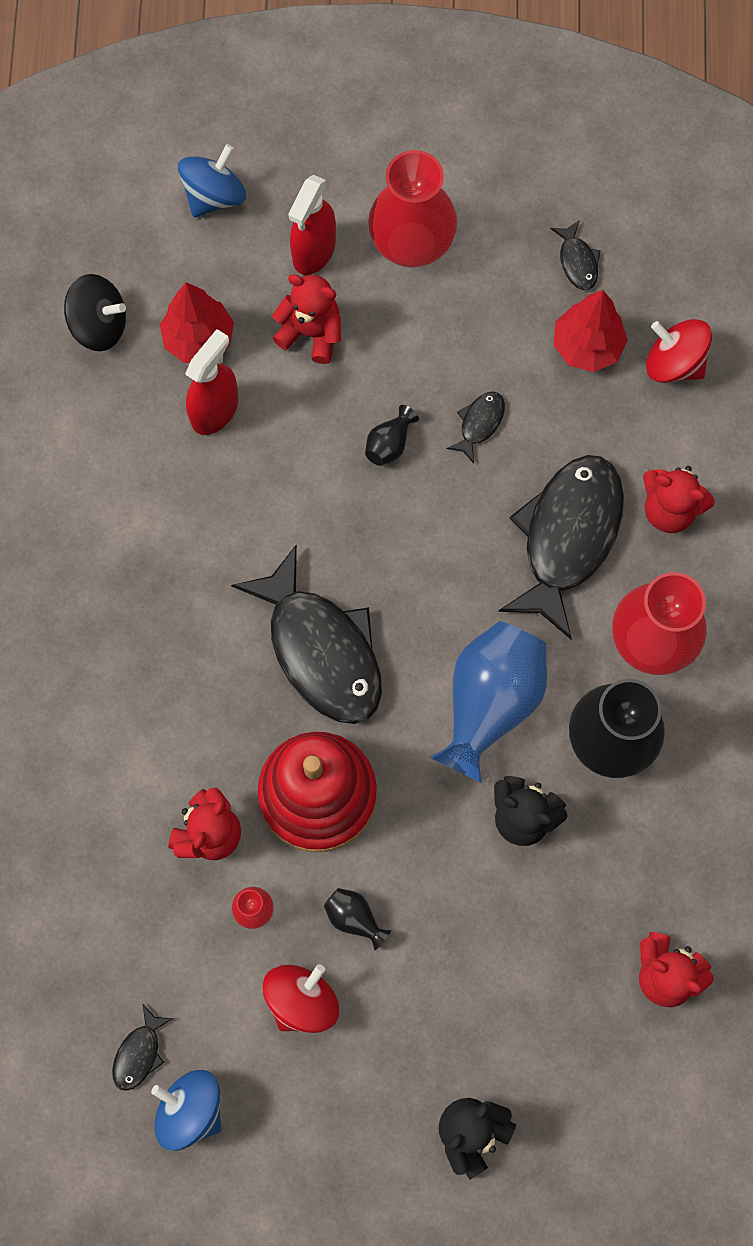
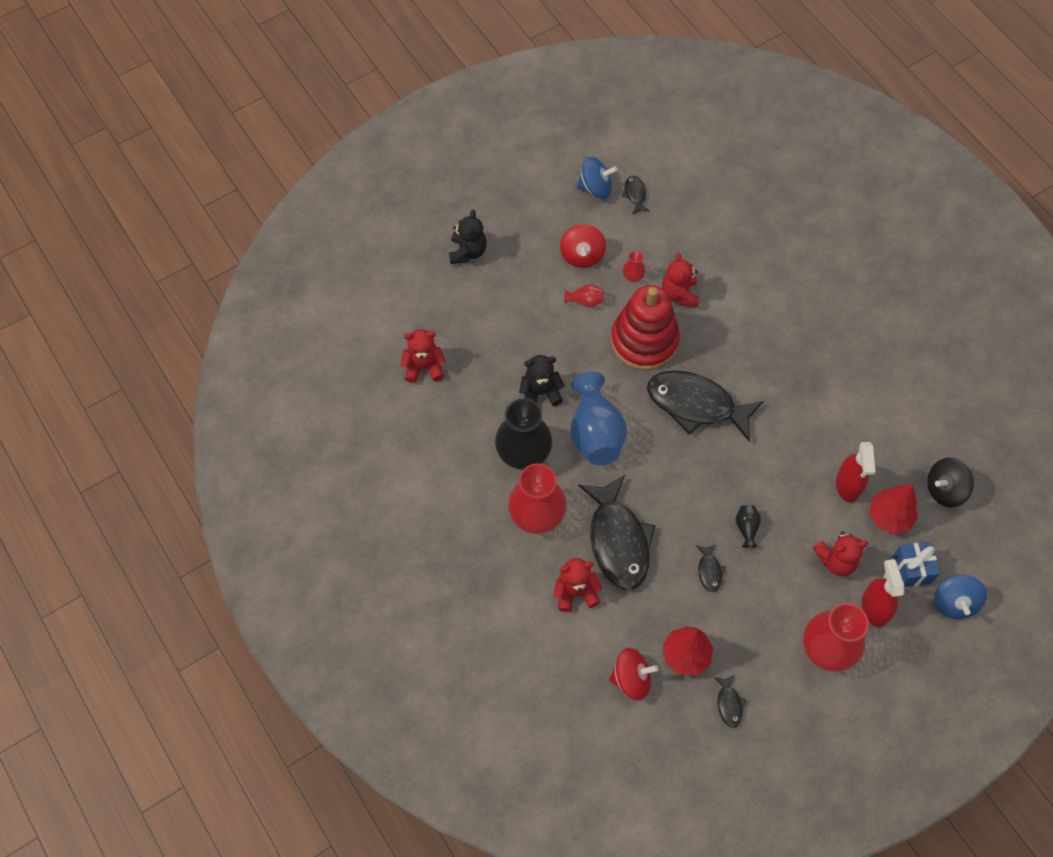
camera: 145 degrees right, 10 degrees down
(229, 263) = (911, 569): none -> blue gift
(354, 918) = (585, 301): black vase -> red vase
(577, 261) = (729, 704): black fish -> black fish turned 135 degrees counterclockwise

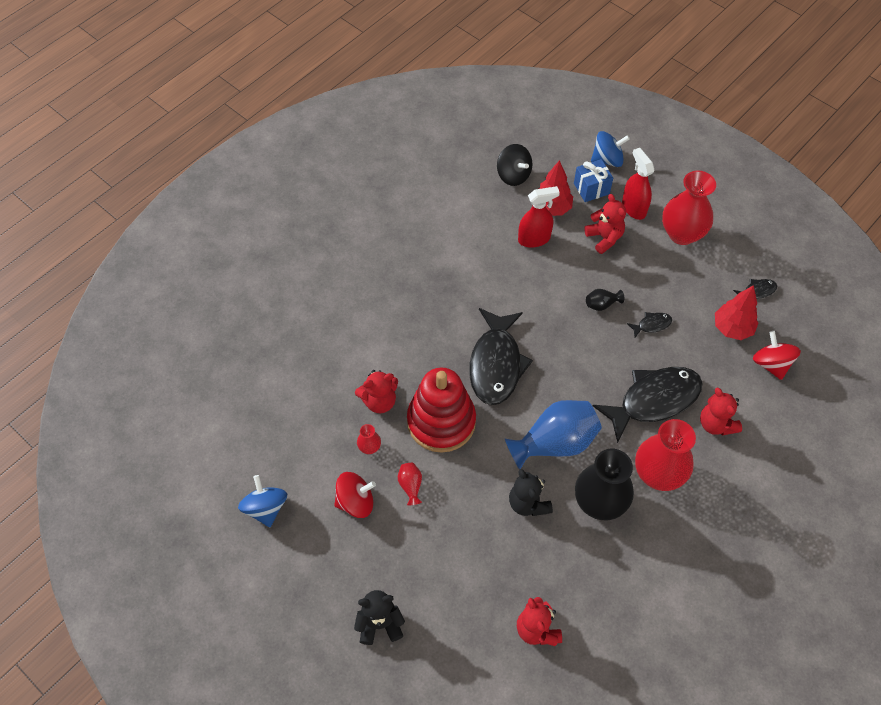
camera: 105 degrees left, 5 degrees down
(635, 194) = (266, 467): black fish -> none
(874, 608) = (633, 208): red spray bottle -> red spray bottle turned 90 degrees clockwise

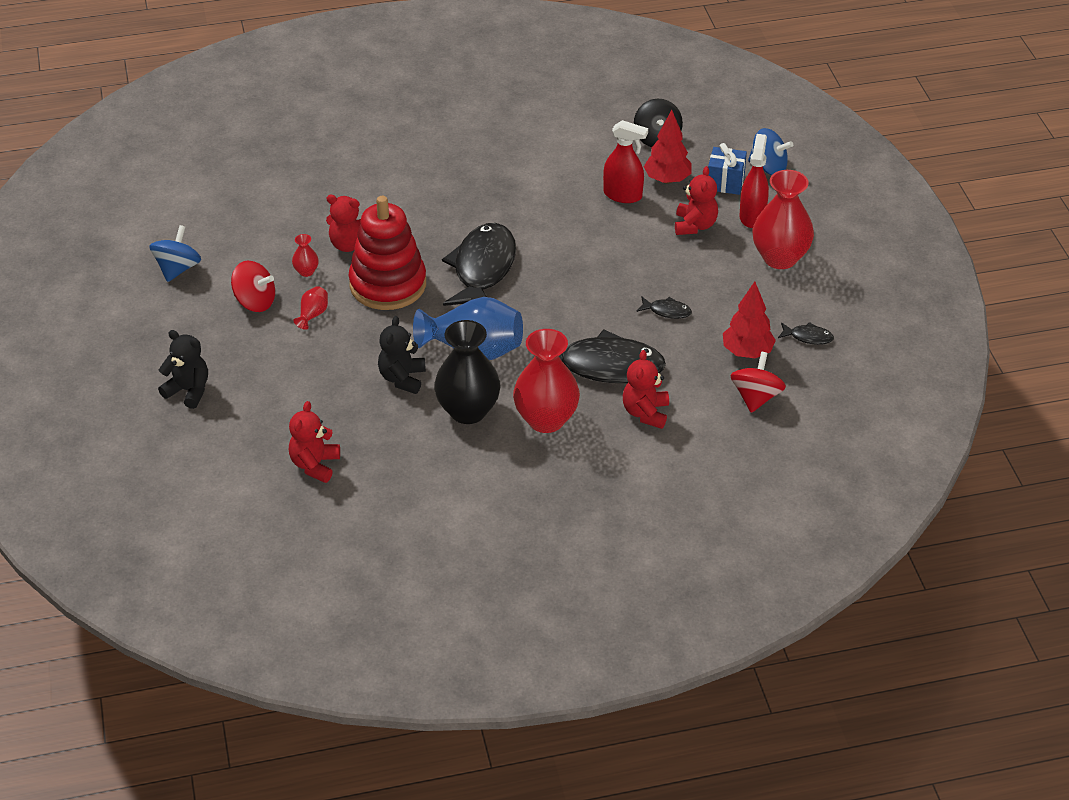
camera: 35 degrees right, 15 degrees down
(496, 364) = (482, 269): black fish -> black fish turned 150 degrees clockwise
(601, 304) = (634, 273): black vase -> none

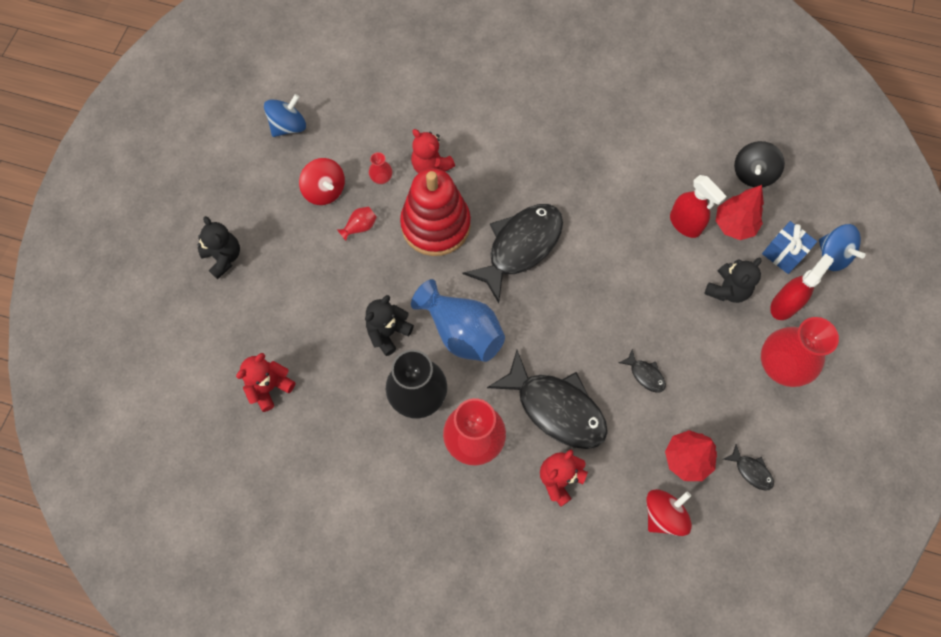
camera: 30 degrees right, 25 degrees up
(695, 225) = (727, 290): red teddy bear -> black teddy bear

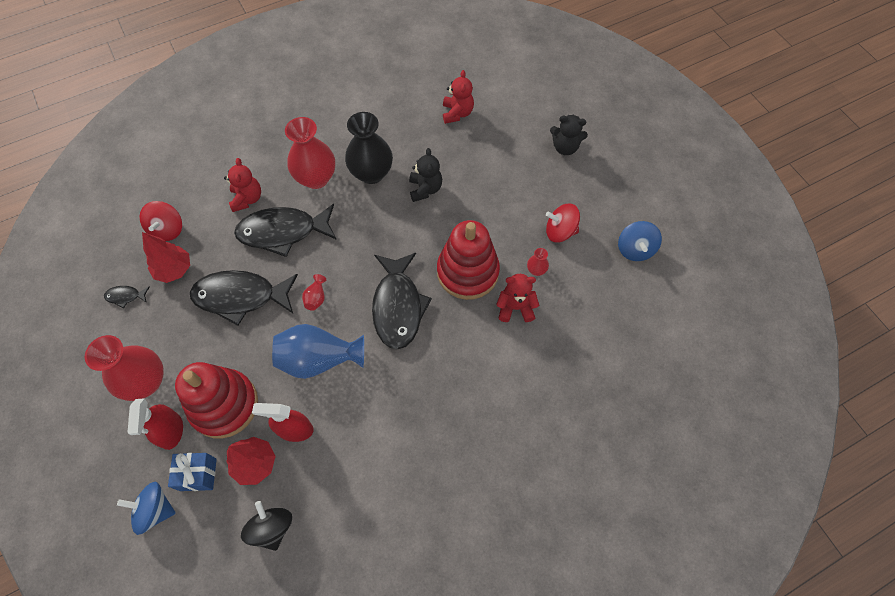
camera: 135 degrees right, 5 degrees down
(360, 227) = (512, 229): red vase -> red vase (316, 298)
(461, 332) = (382, 225): blue vase -> blue vase (319, 359)
(645, 375) = (240, 297): black fish -> black fish, size x2.39
(727, 290) = (224, 405): black teddy bear -> red stacking toy

